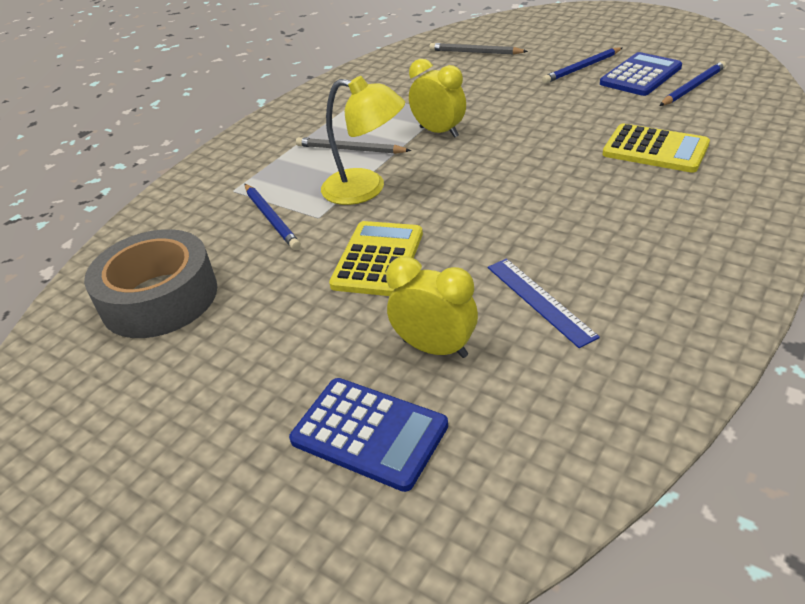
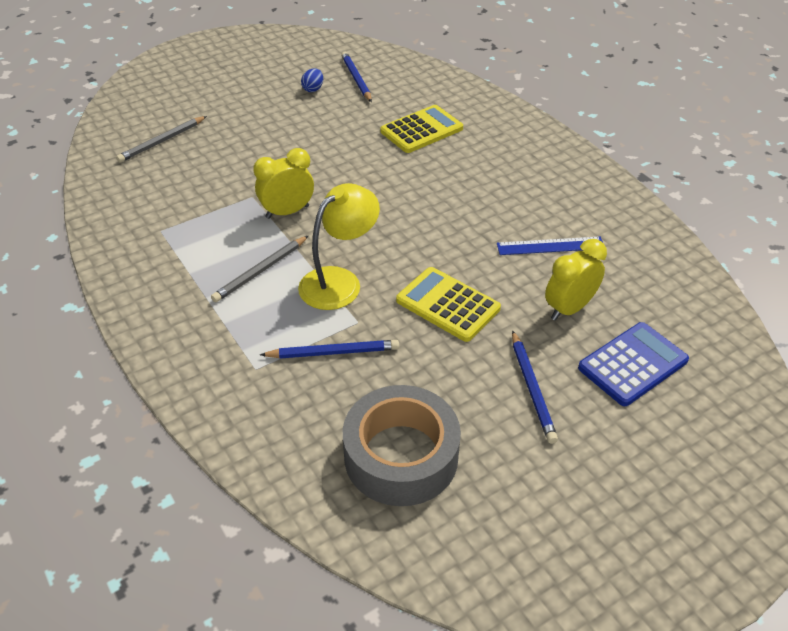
camera: 70 degrees left, 5 degrees up
(582, 68) = (267, 106): blue pencil -> blue pencil (532, 388)
(640, 75) = (313, 89): blue calculator -> blue egg

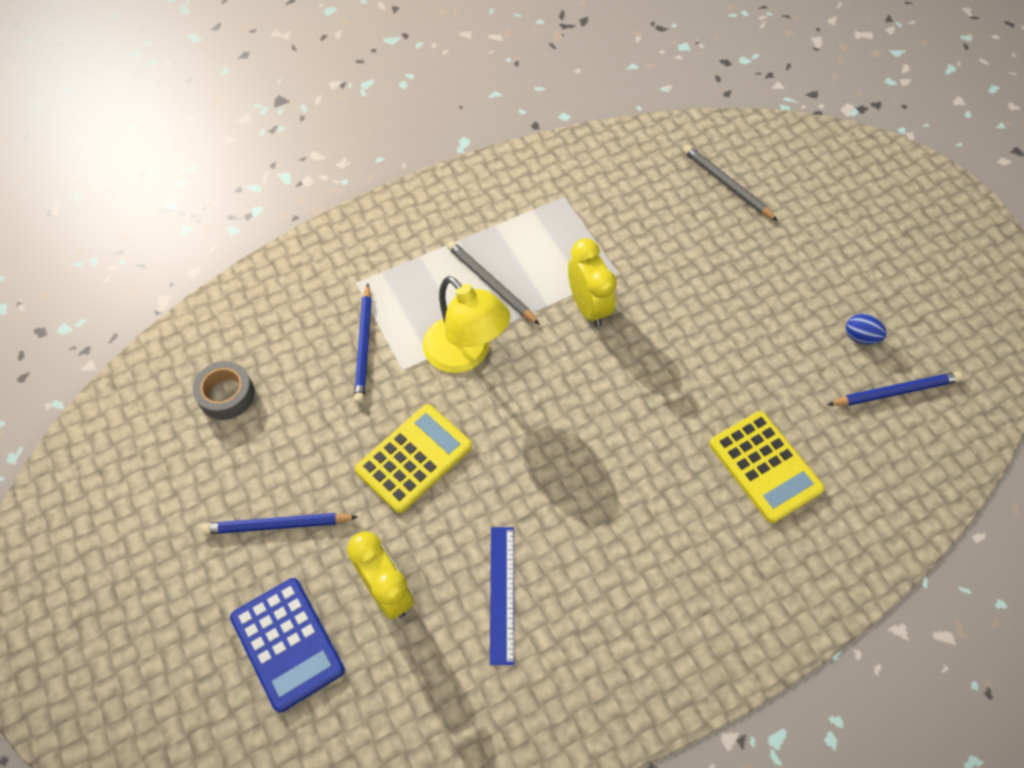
camera: 95 degrees right, 15 degrees up
(401, 456) = (226, 395): grey tape -> grey tape, size x0.52

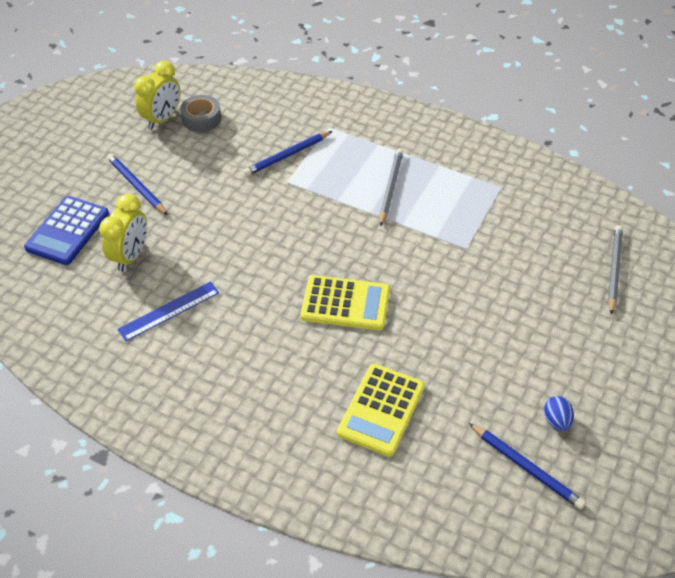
camera: 55 degrees right, 10 degrees down
(414, 458) = (229, 220): yellow calculator -> yellow calculator (345, 303)
(466, 355) = (324, 204): yellow lamp -> none
(588, 307) = (421, 246): yellow clock -> yellow clock (162, 119)

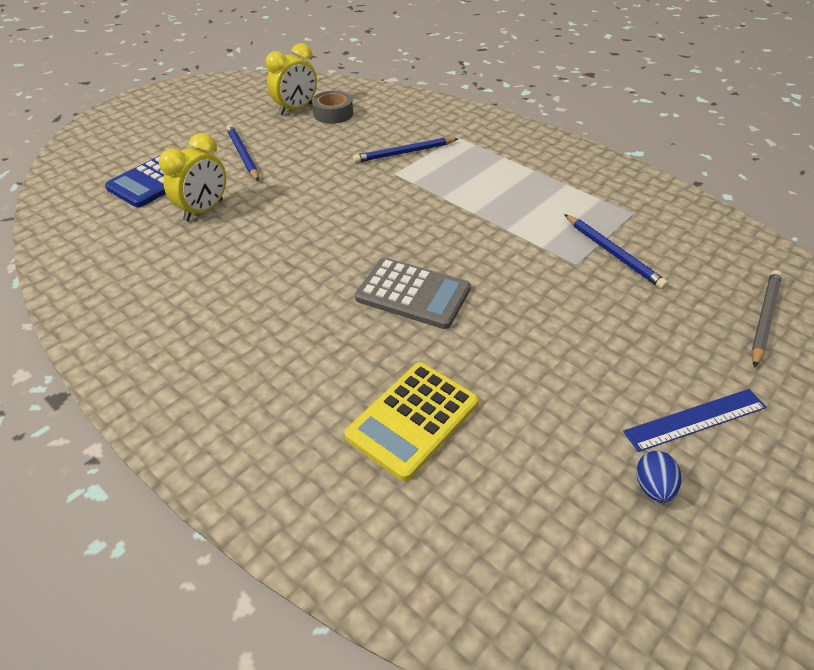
camera: 15 degrees right, 5 degrees down
(169, 311) = (215, 265): blue ruler -> blue ruler (695, 419)
(345, 303) = (413, 294): yellow calculator -> grey calculator
(390, 188) = (504, 195): grey pencil -> none
(526, 467) = (594, 543): blue pencil -> blue pencil (612, 253)

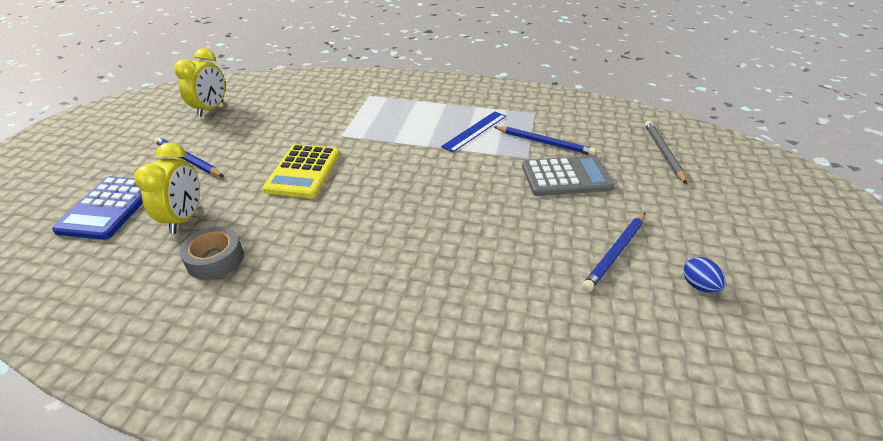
camera: 30 degrees left, 5 degrees down
(333, 114) = (249, 104): grey tape -> grey tape (215, 259)
(404, 153) = (336, 118): blue pencil -> blue pencil (615, 253)
(413, 294) = (431, 220): grey calculator -> grey calculator (566, 177)
(413, 419) = (511, 315): yellow calculator -> yellow calculator (303, 171)
(695, 419) = (683, 230): blue ruler -> blue ruler (474, 131)

